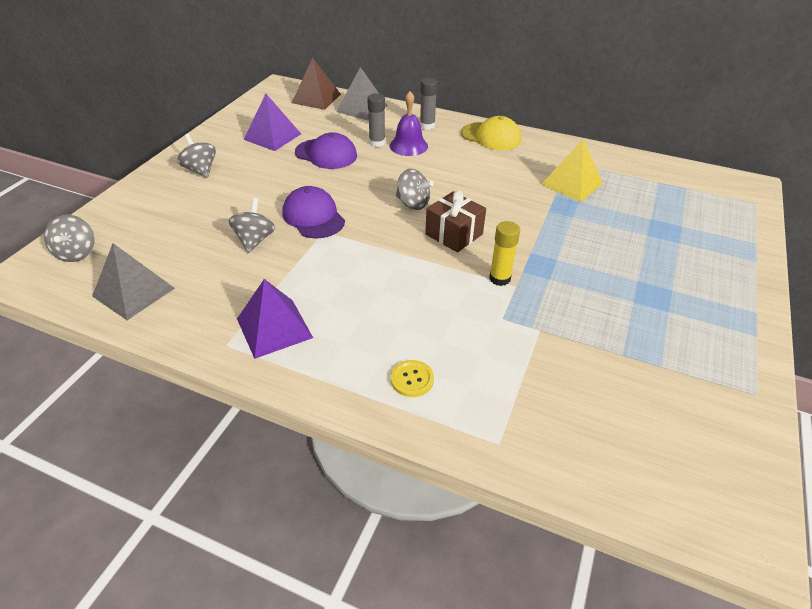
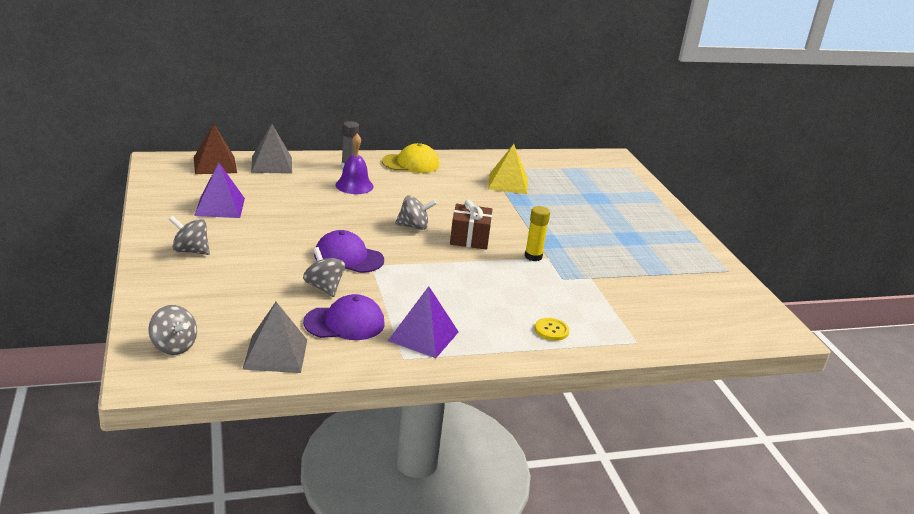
camera: 40 degrees left, 15 degrees down
(326, 154) = (292, 209): purple cap -> purple cap (344, 323)
(377, 143) = (324, 189): grey glue stick -> none

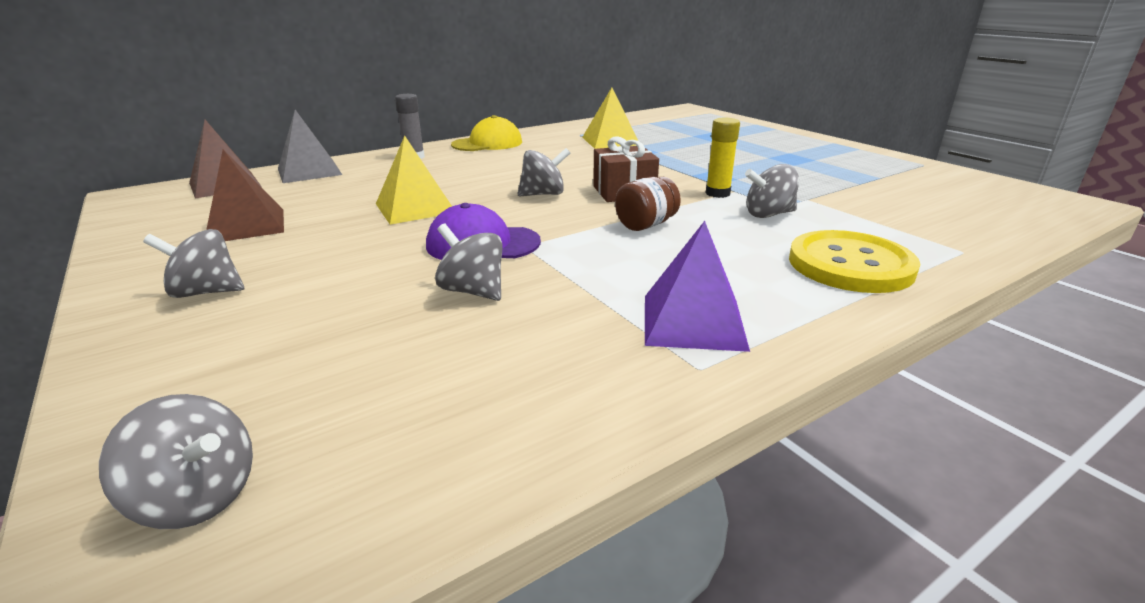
camera: 15 degrees left, 0 degrees up
(220, 207) = (246, 225): purple pyramid -> brown pyramid
(275, 354) = (455, 437): grey pyramid -> none
(324, 217) = (415, 208): none -> yellow pyramid
(344, 323) = (548, 336): purple cap -> none
(354, 185) = (434, 171): purple bell -> none
(458, 269) = (646, 225): none -> brown jar
(547, 283) = (768, 214): none -> grey spinning top
(551, 330) = (850, 265): yellow button -> yellow button, size x2.15

